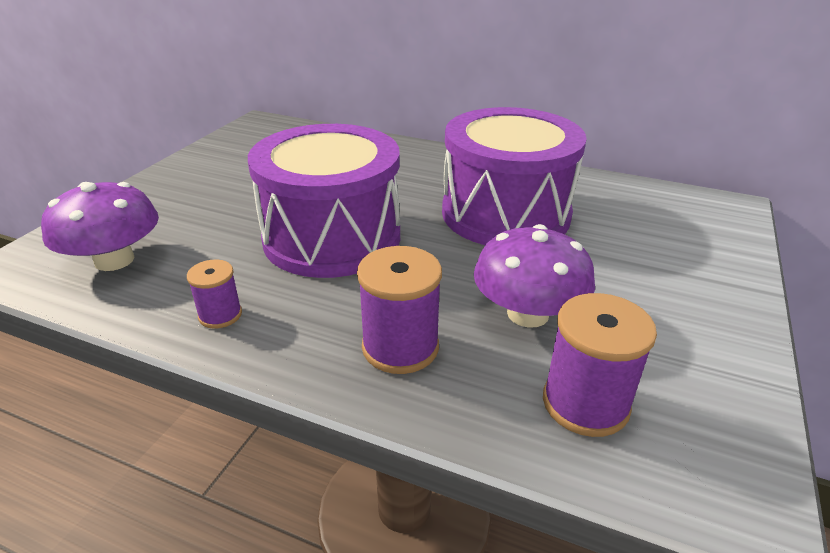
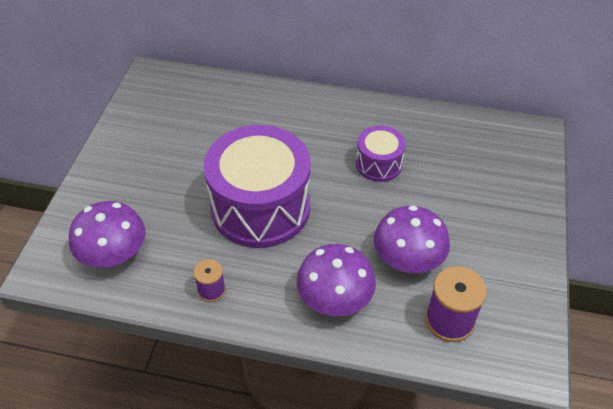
camera: 10 degrees left, 15 degrees up
(400, 347) = (335, 297): purple spool -> purple mushroom
(505, 213) = (379, 164): purple drum -> purple drum, size x0.49

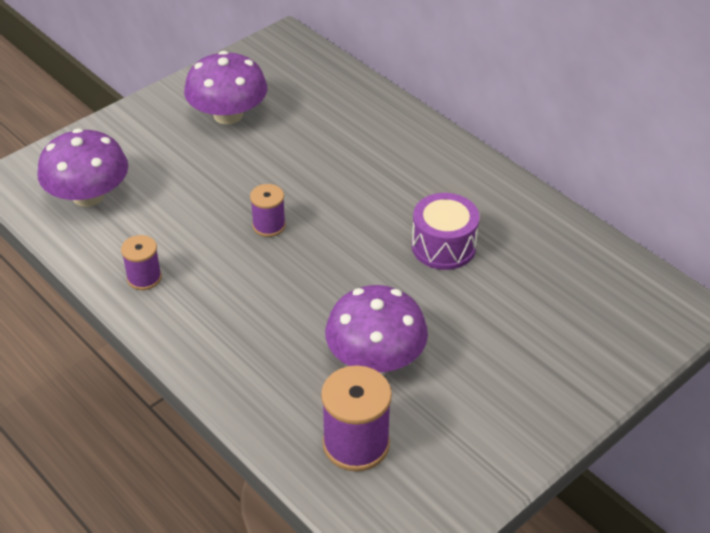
camera: 35 degrees right, 5 degrees down
(260, 207) = (269, 225): purple drum -> purple spool
(335, 297) = (257, 352): purple mushroom -> purple mushroom (228, 115)

